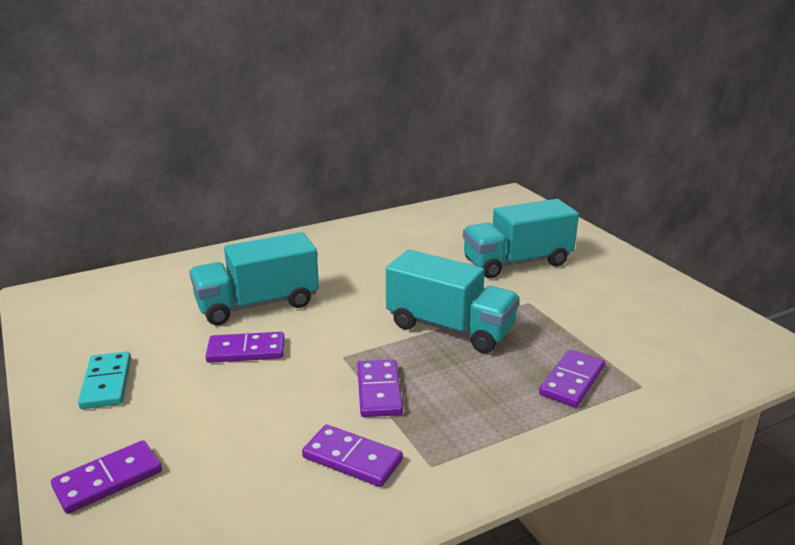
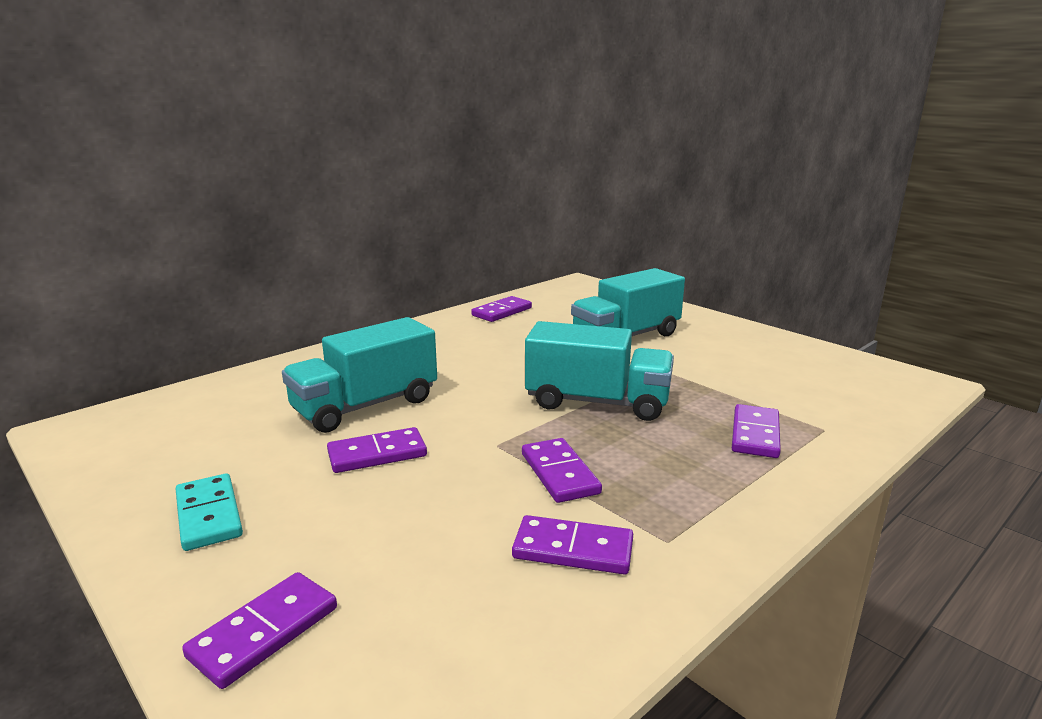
camera: 15 degrees left, 5 degrees down
(418, 221) = (502, 312): none -> purple domino

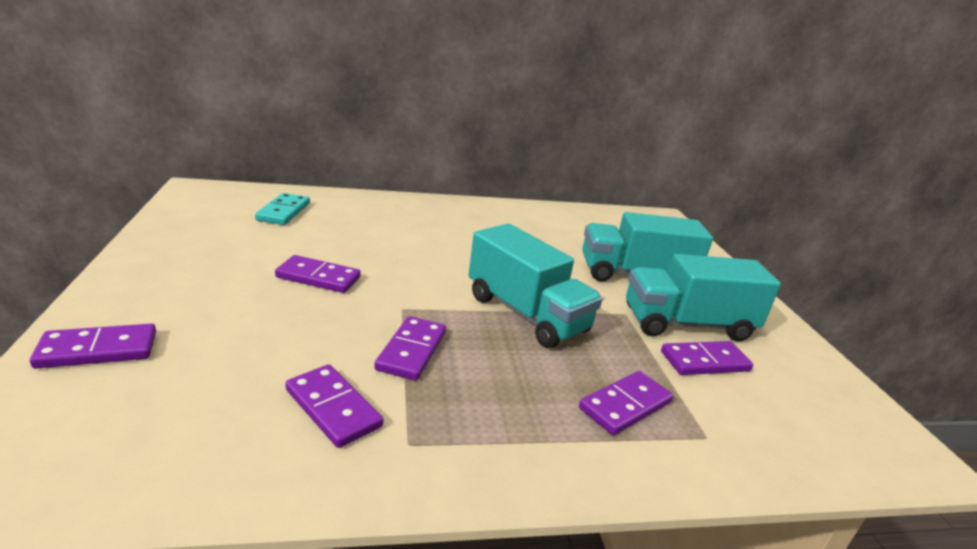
camera: 30 degrees right, 5 degrees up
(208, 515) = (178, 268): turquoise domino -> turquoise domino (283, 212)
(365, 406) = (361, 243): turquoise truck -> turquoise truck (687, 324)
(502, 312) = (560, 216): purple domino -> purple domino (705, 361)

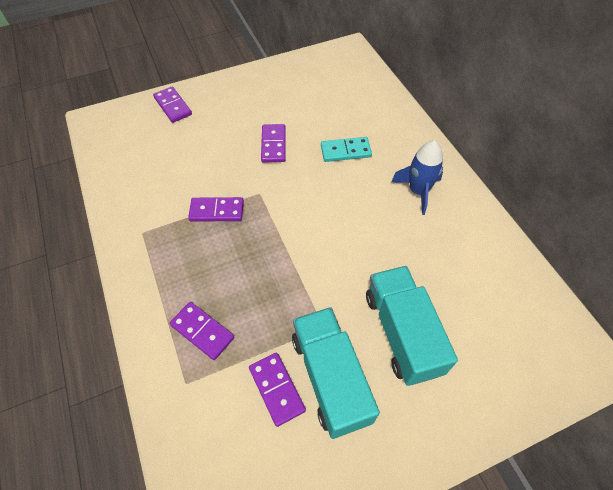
camera: 80 degrees right, 30 degrees up
(283, 212) = (349, 95): turquoise domino -> turquoise domino (345, 151)
(333, 408) = (158, 196): purple domino -> none
(468, 221) = (418, 191): none -> blue rocket
(526, 314) = (287, 259): turquoise truck -> none

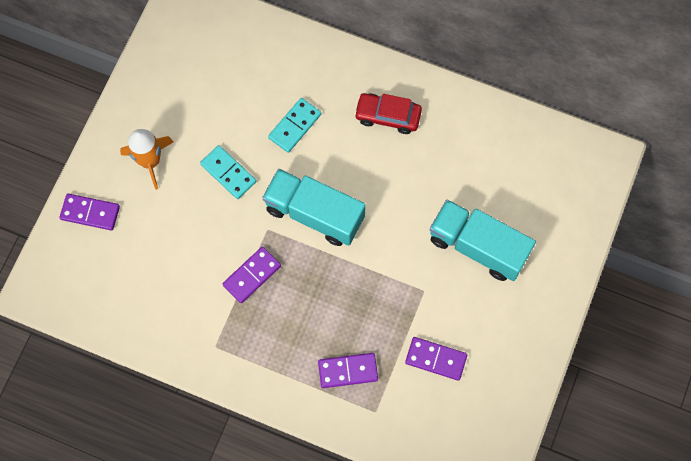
camera: 45 degrees left, 15 degrees up
(237, 106) = (150, 161): none -> orange rocket
(273, 145) = (228, 173): purple domino -> turquoise domino
(330, 378) = (461, 320): turquoise truck -> turquoise truck (314, 214)
(418, 191) = (387, 116): blue rocket -> red car

